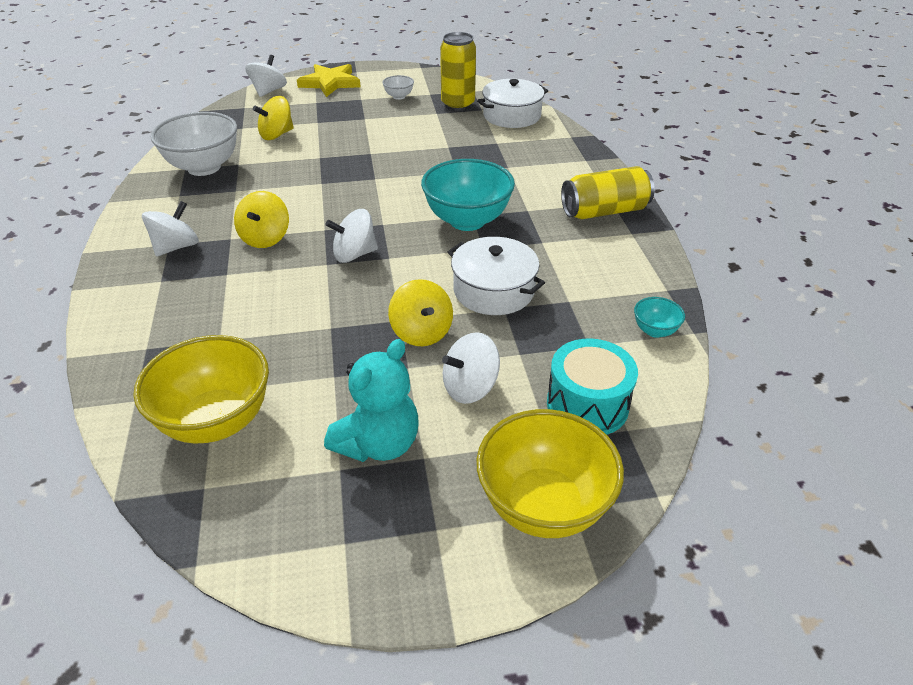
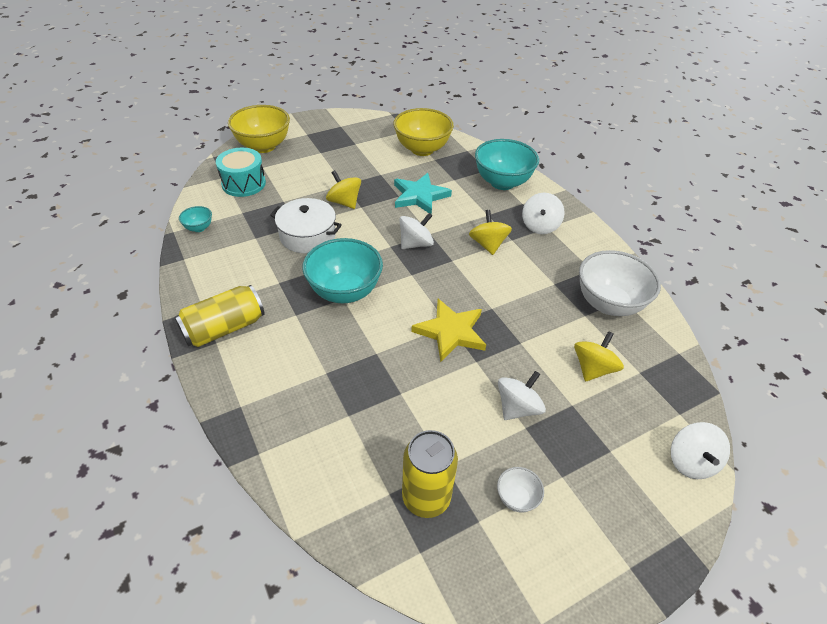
camera: 160 degrees right, 5 degrees up
(150, 319) = (502, 182): none -> turquoise bowl
(298, 320) = (419, 196): none -> turquoise star
(330, 83) = (636, 512): yellow star -> yellow star (450, 332)
(378, 443) = (343, 153): turquoise teddy bear -> none
(470, 387) = (307, 181): white spinning top -> white spinning top (517, 407)
(512, 116) = (343, 487): white pot -> none

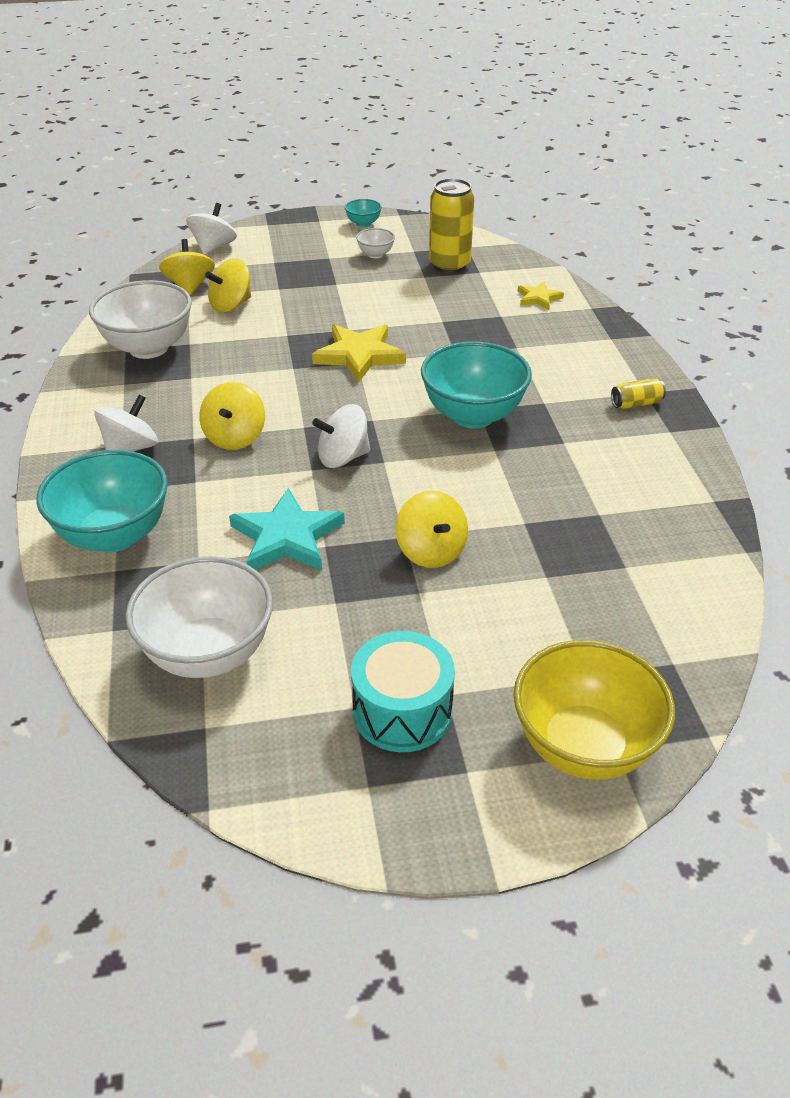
camera: 160 degrees left, 5 degrees down
(199, 228) = (701, 549): turquoise bowl -> turquoise bowl (363, 224)
(224, 328) = (636, 403): yellow can -> yellow can, size x0.49
(243, 183) = (627, 635): turquoise drum -> turquoise drum (402, 711)
(307, 235) = (511, 501): white pot -> none
(315, 456) = (538, 298): none -> yellow star
(422, 149) = (208, 653): yellow bowl -> white bowl
(517, 407) = (332, 295): white spinning top -> none
(650, 386) = (190, 286): none -> yellow spinning top

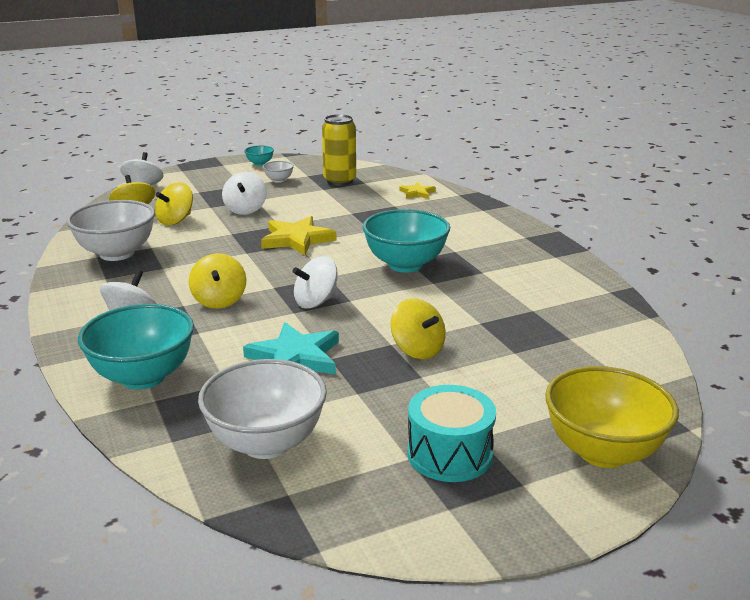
camera: 15 degrees left, 15 degrees down
(317, 298) = (245, 209): none -> white spinning top
(636, 403) = (522, 244): yellow can -> none

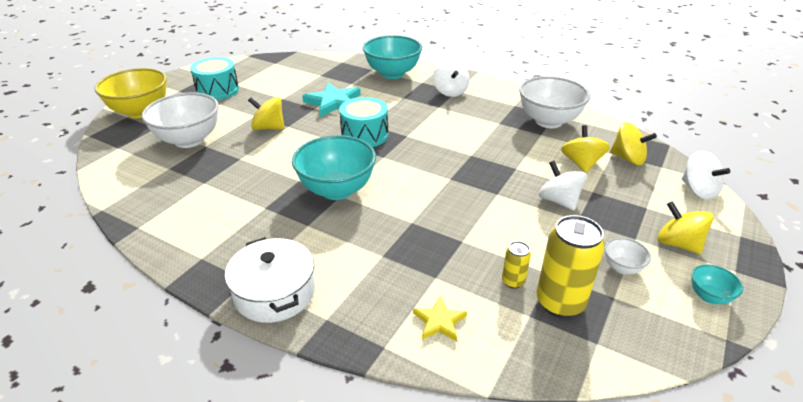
camera: 145 degrees right, 10 degrees up
(219, 300) = (424, 116): yellow spinning top -> yellow spinning top (678, 244)
(266, 443) = (302, 71): white bowl -> white bowl (189, 140)
(297, 239) = (457, 182): yellow star -> none
(316, 302) = (364, 135): white spinning top -> turquoise drum
(351, 192) = (513, 281): none -> yellow can
(508, 227) = (275, 292): none -> white pot

